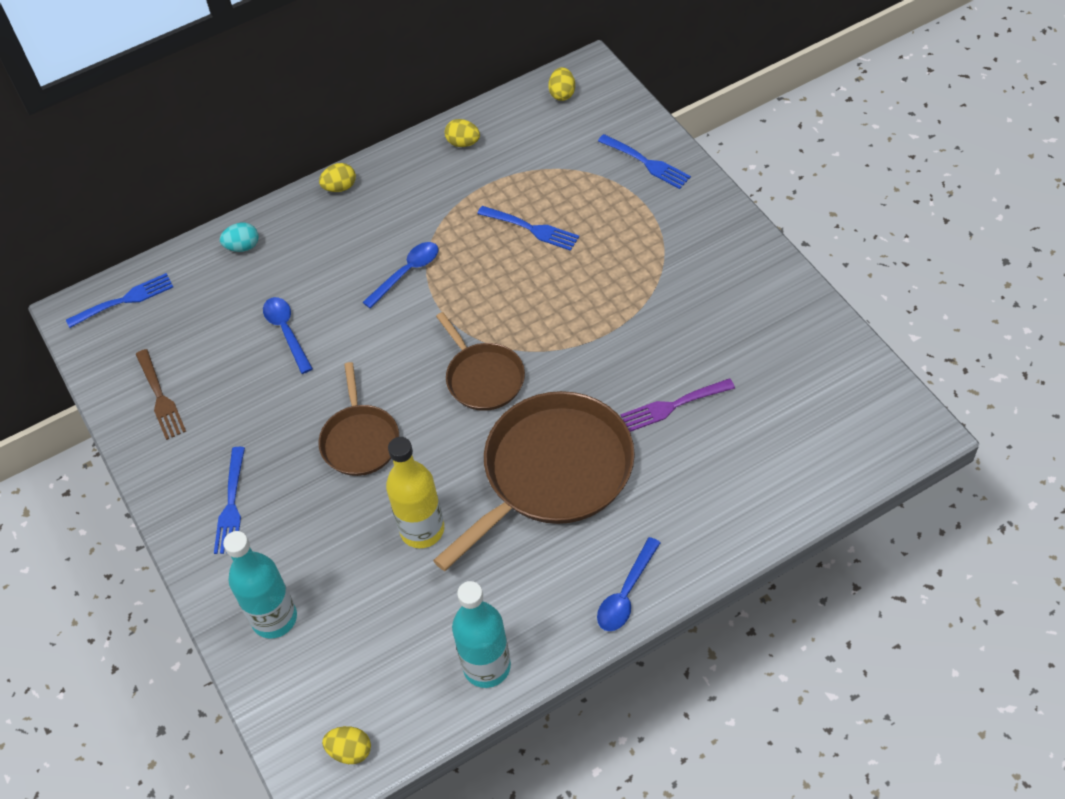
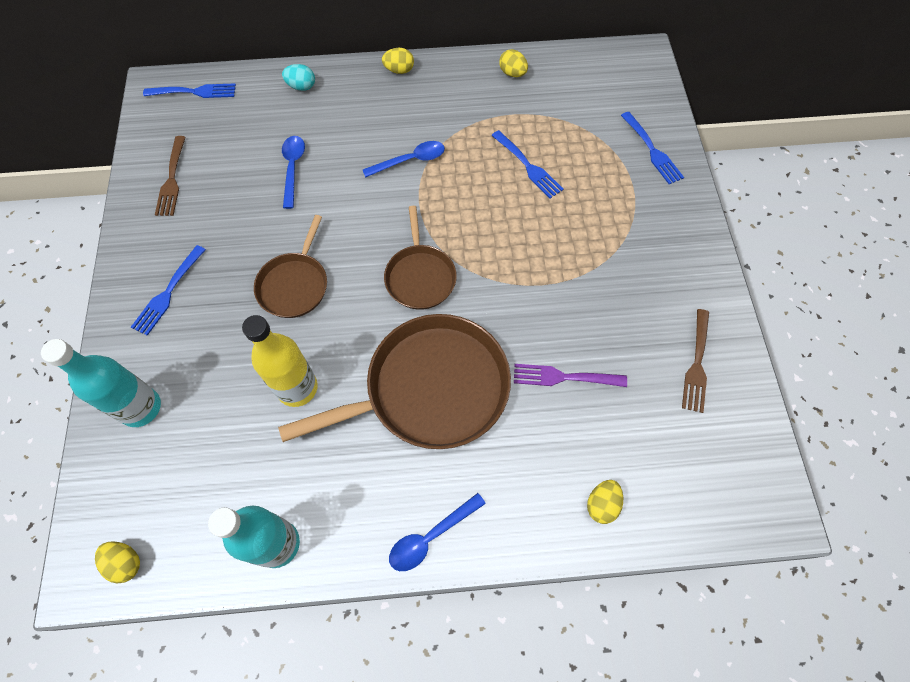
camera: 20 degrees right, 10 degrees up
(562, 94) = (612, 65): yellow egg -> yellow egg (602, 504)
(788, 340) = (696, 364): none -> brown fork

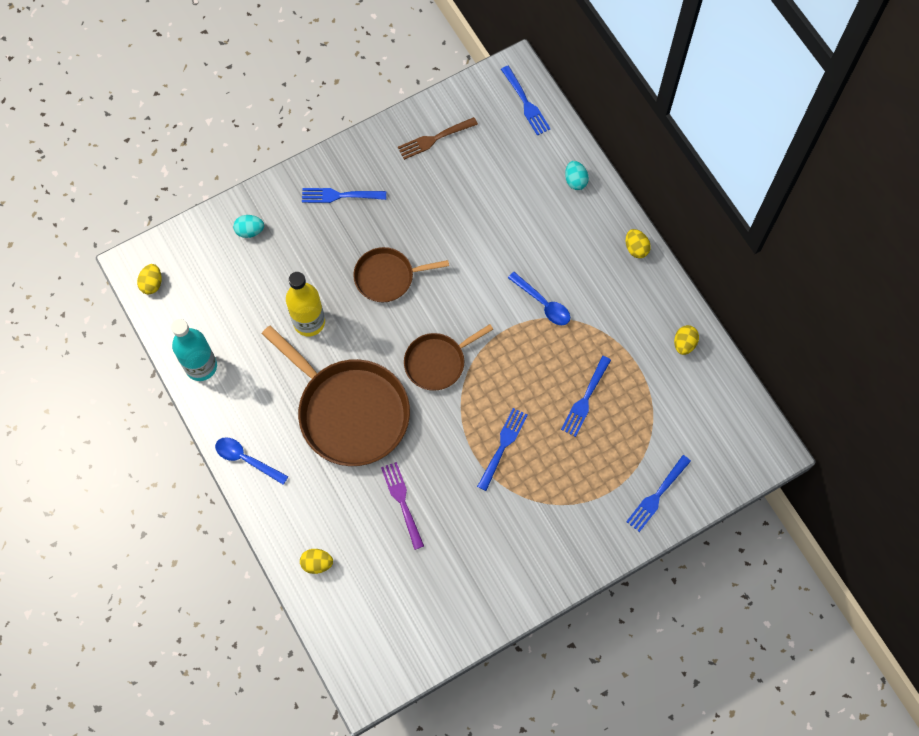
camera: 65 degrees right, 5 degrees up
(141, 408) = (250, 231): turquoise bottle -> turquoise egg
(293, 168) = (489, 219): blue spoon -> none
(544, 254) = (503, 446): none -> blue fork
(696, 364) = (459, 596): brown fork -> none

